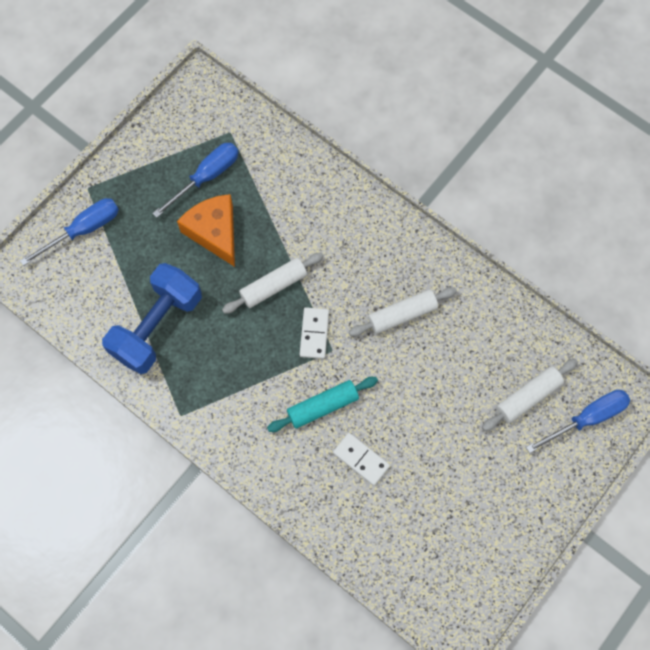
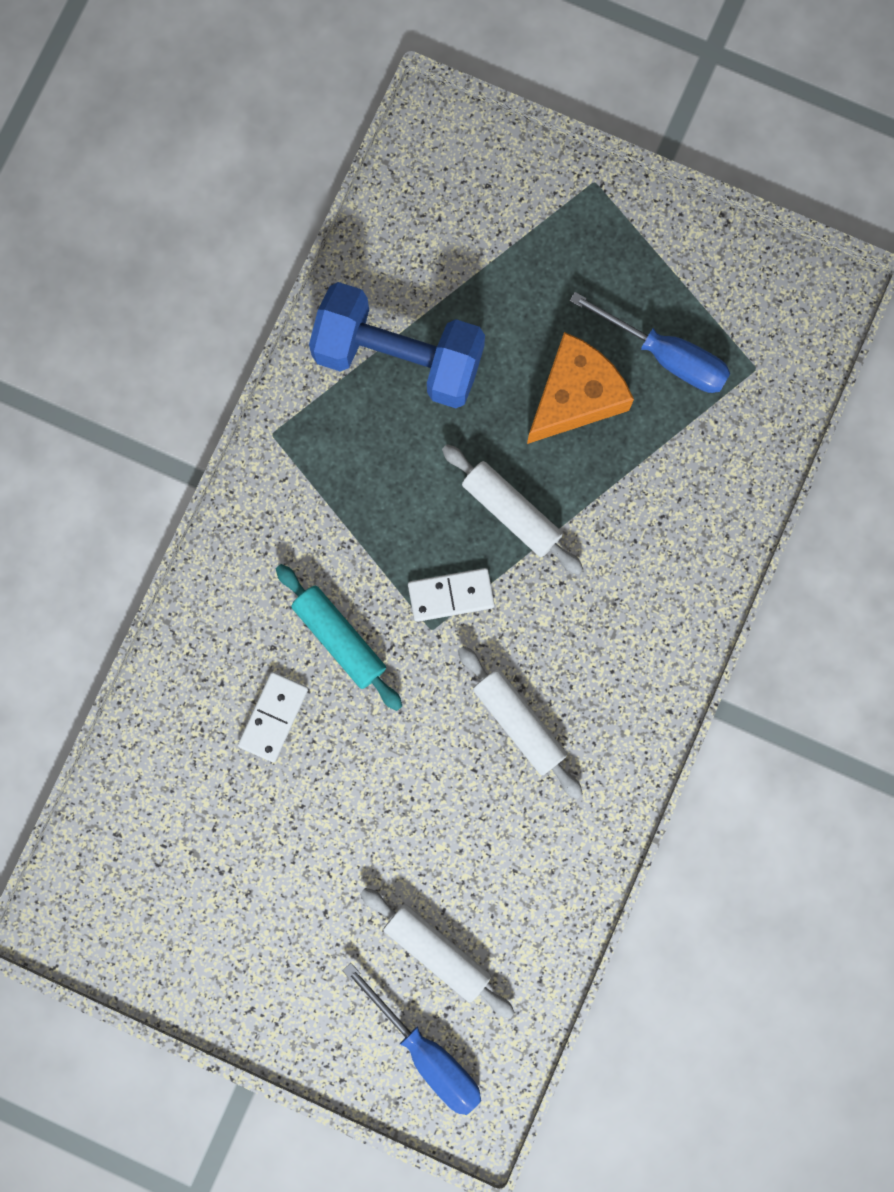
camera: 75 degrees right, 10 degrees up
(83, 230) = (523, 199): blue screwdriver -> none

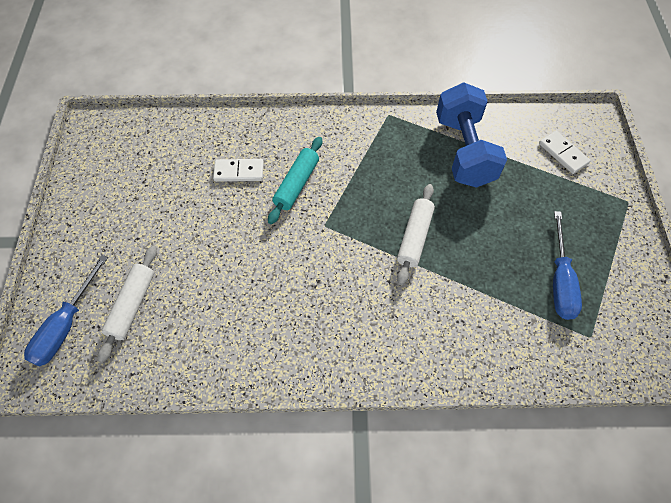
camera: 65 degrees right, 20 degrees down
(451, 595) = (349, 227): white domino -> white domino (563, 153)
(518, 723) = (292, 293): white rolling pin -> none
(575, 396) = (502, 242): orange cheese -> none

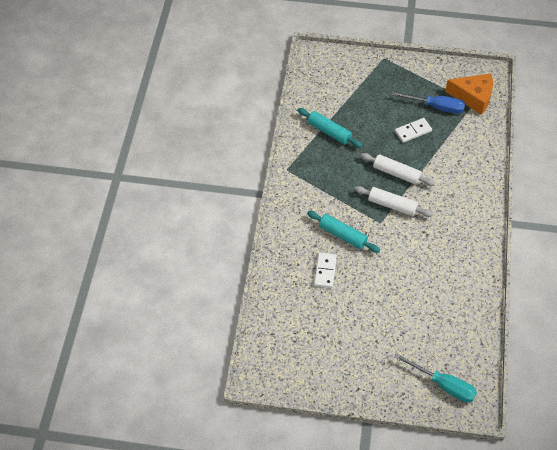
camera: 80 degrees left, 5 degrees down
(66, 325) = (443, 385): blue screwdriver -> turquoise screwdriver
(132, 305) = (431, 343): white rolling pin -> white rolling pin (392, 205)
(464, 151) = (329, 132): blue dumbbell -> turquoise rolling pin
(563, 153) = (340, 79): white domino -> white domino (413, 131)
(603, 336) = (473, 97): none -> orange cheese

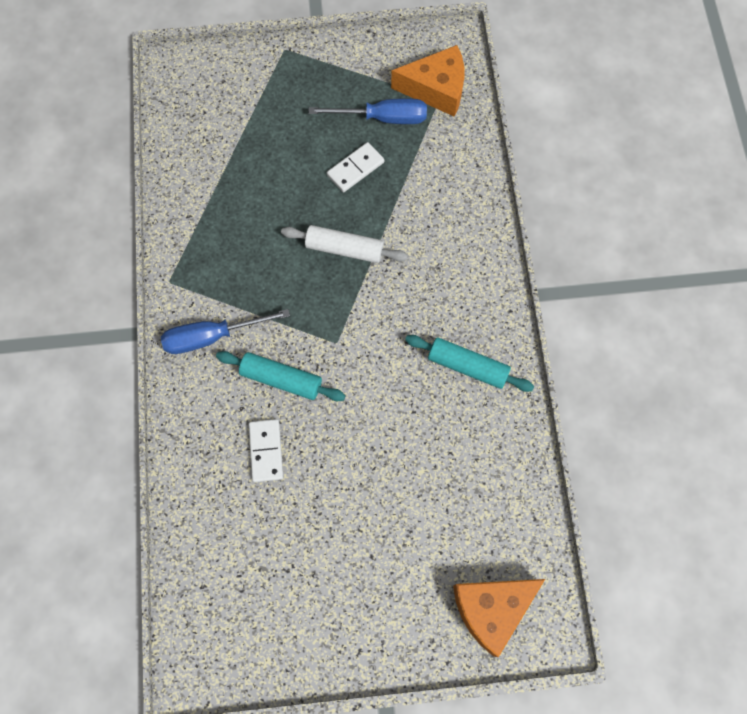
camera: 15 degrees left, 15 degrees up
(306, 204) = (212, 337): none -> blue screwdriver
(329, 132) = (224, 199): turquoise rolling pin -> turquoise rolling pin (467, 366)
(392, 205) = (349, 307): white rolling pin -> none
(443, 385) = (491, 609): turquoise screwdriver -> orange cheese

